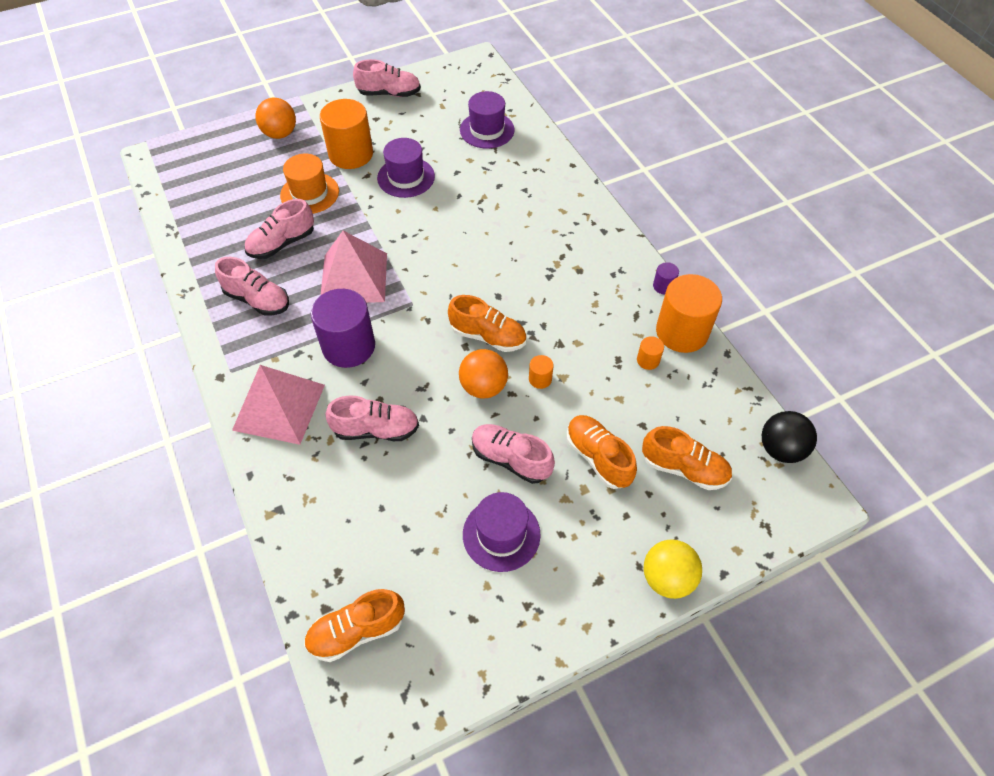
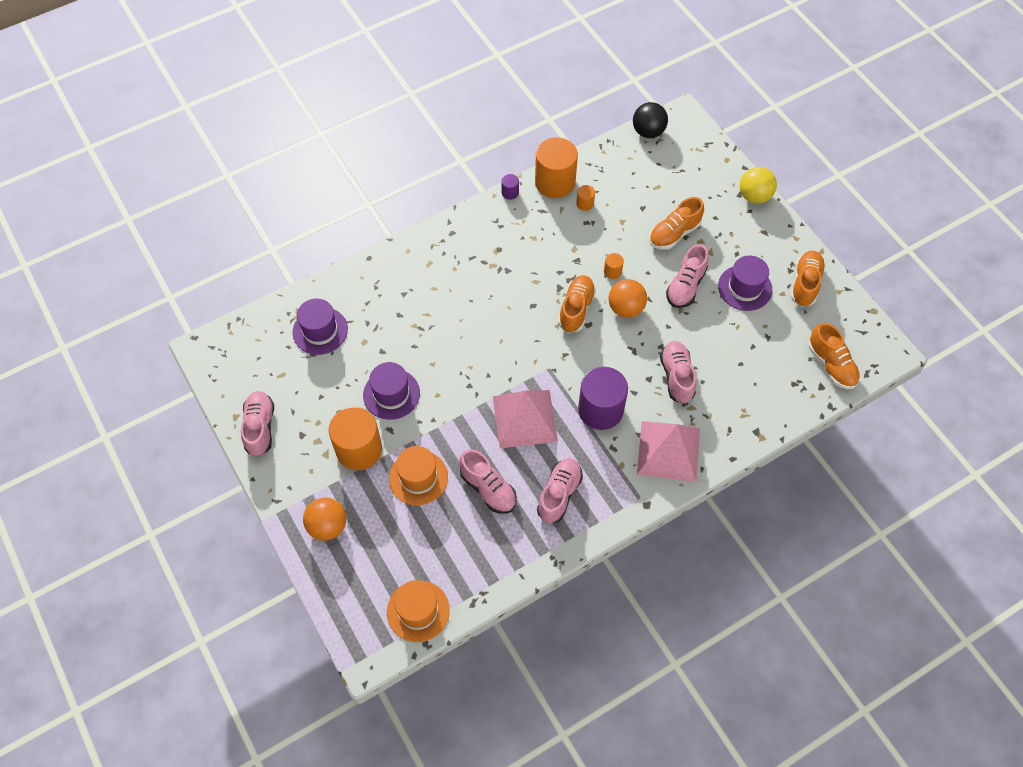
camera: 95 degrees left, 5 degrees up
(177, 189) = (418, 611): none -> orange hat
(684, 468) = (673, 185): orange shoe -> orange shoe (805, 284)

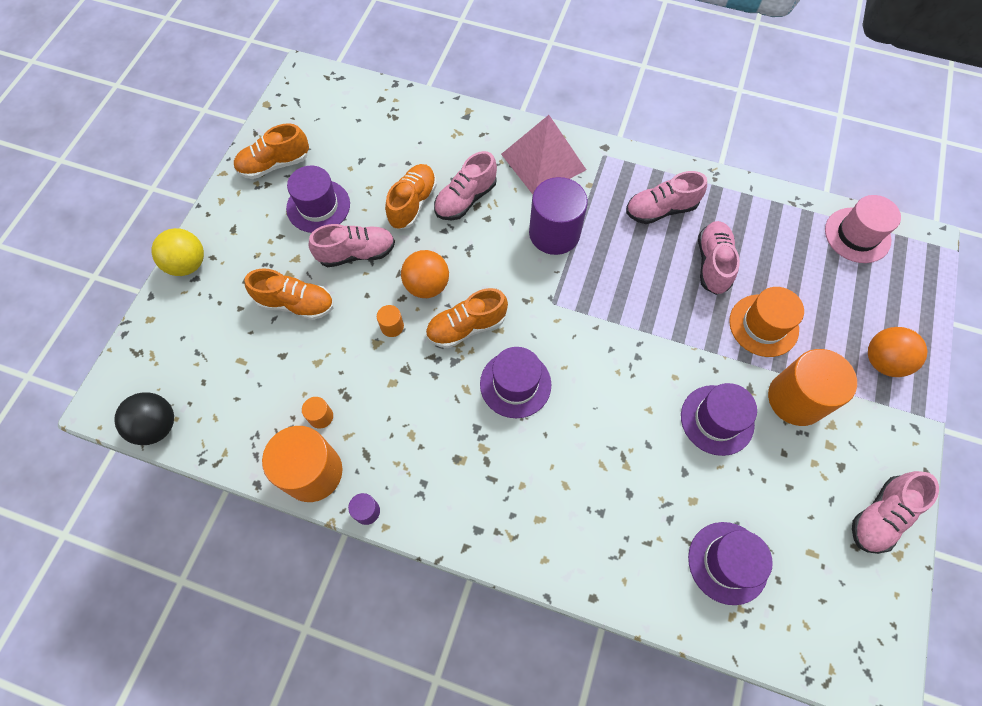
camera: 130 degrees left, 5 degrees up
(418, 611) = (857, 235): orange hat -> pink hat
(515, 308) = (515, 384): none -> purple hat
(524, 419) = (622, 284): pink pyramid -> none
(831, 365) = (352, 103): orange shoe -> orange shoe (413, 204)

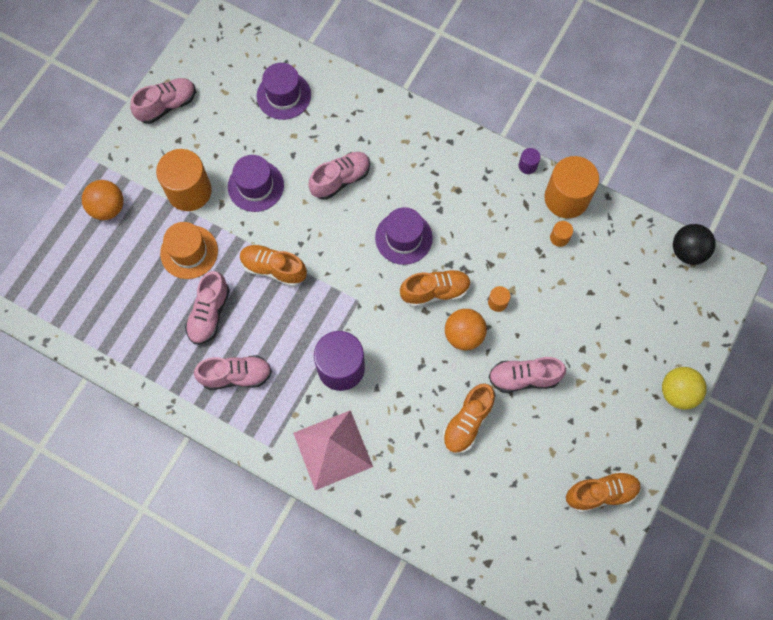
camera: 170 degrees left, 5 degrees up
(296, 303) = (579, 337): orange shoe -> orange shoe (273, 269)
(318, 206) = (558, 435): purple hat -> none
(465, 199) = (416, 419): pink shoe -> pink shoe (340, 179)
(857, 235) = (70, 319): pink hat -> none

